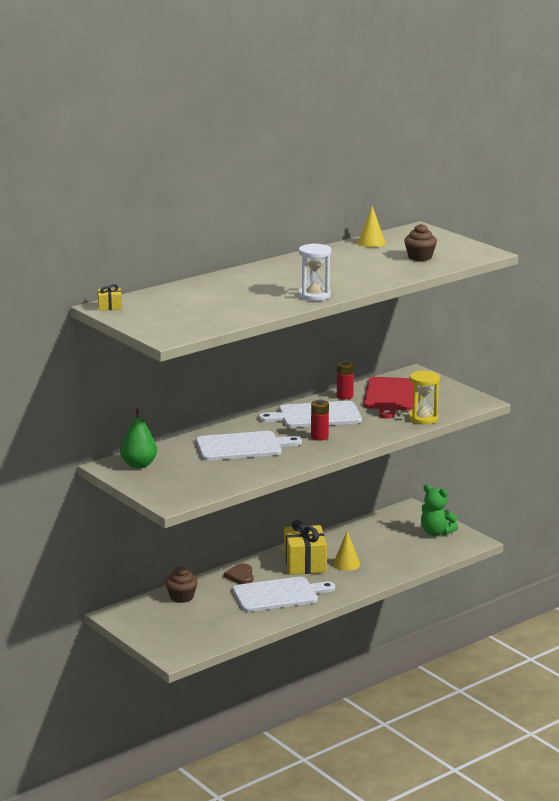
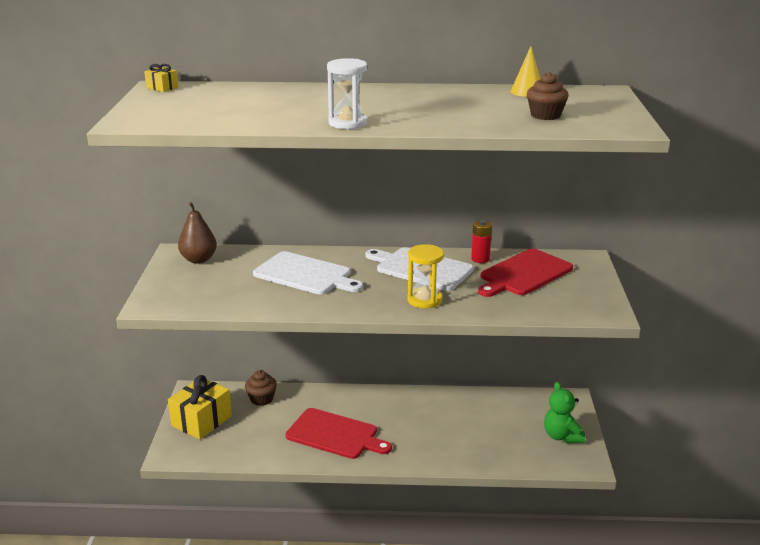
camera: 40 degrees right, 5 degrees up
(139, 465) = (198, 259): green pear -> brown pear
(240, 576) = (333, 400): brown heart -> none
(278, 594) = (335, 434): white cutting board -> red cutting board
(305, 563) = (401, 413): yellow gift -> yellow gift (201, 421)
(319, 437) = (386, 291): red battery -> none
(346, 564) = (434, 431): yellow cone -> none
(423, 418) = (517, 309): yellow hourglass -> yellow hourglass (424, 300)

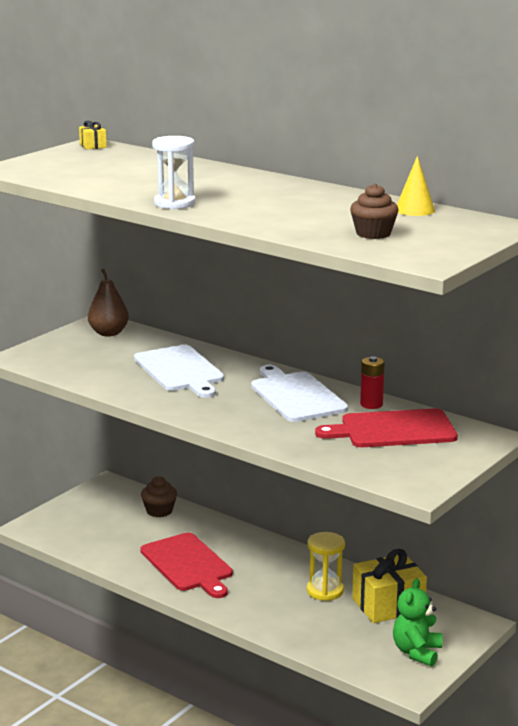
camera: 35 degrees right, 5 degrees down
(201, 421) = (86, 510): yellow gift -> yellow gift (388, 605)
(424, 300) = (253, 422): yellow hourglass -> yellow hourglass (325, 591)

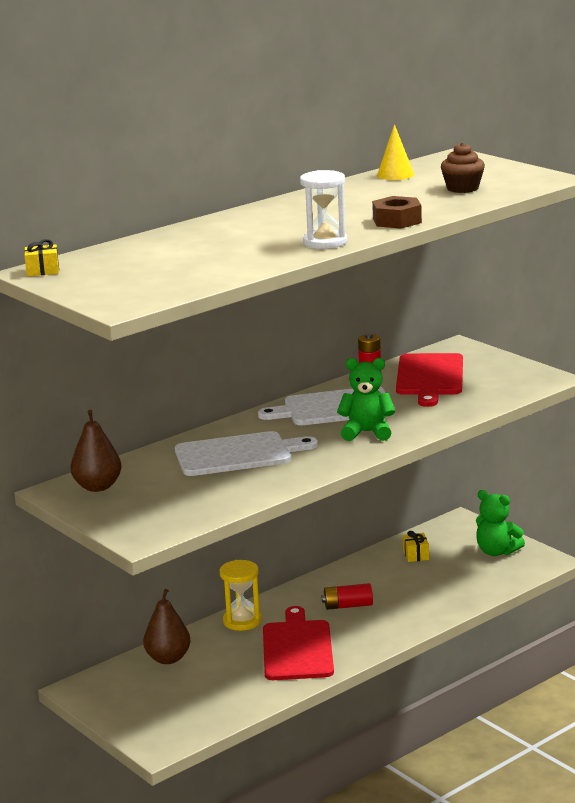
camera: 75 degrees left, 0 degrees up
(159, 511) = (168, 658): brown cupcake -> brown pear
(188, 564) = (297, 648): red cutting board -> red cutting board turned 75 degrees counterclockwise
(241, 414) = (367, 432): none -> green teddy bear
(248, 219) = (397, 221): none -> brown nut
(271, 580) = (348, 606): none -> red battery
(325, 591) = (379, 581): yellow hourglass -> yellow hourglass (242, 621)
(388, 605) = (416, 555): yellow gift -> yellow gift, size x0.46

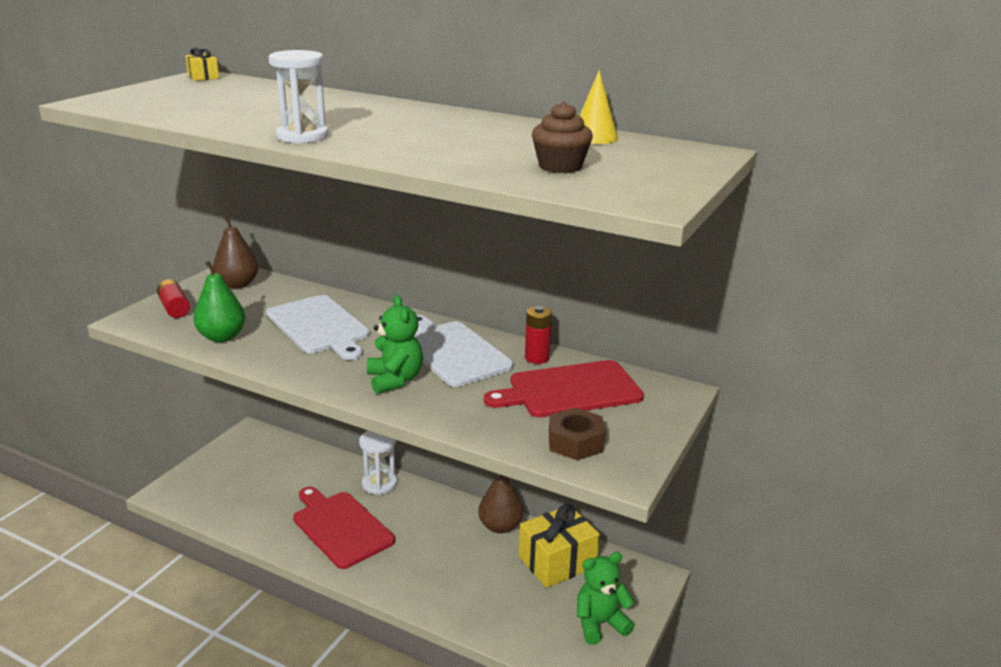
camera: 65 degrees right, 5 degrees up
(168, 658) = (305, 461): brown pear -> brown pear (500, 526)
(223, 496) = (222, 337): none -> green pear
(242, 621) = (379, 484): yellow hourglass -> white hourglass
(297, 648) = (340, 527): red cutting board -> red cutting board turned 105 degrees counterclockwise
(348, 606) = (431, 539): red battery -> red battery (174, 308)
(397, 221) = (398, 153): brown nut -> brown nut (575, 442)
(416, 555) = (557, 562): yellow gift -> yellow gift, size x2.17
(496, 552) = (600, 623): green teddy bear -> green teddy bear turned 60 degrees clockwise

